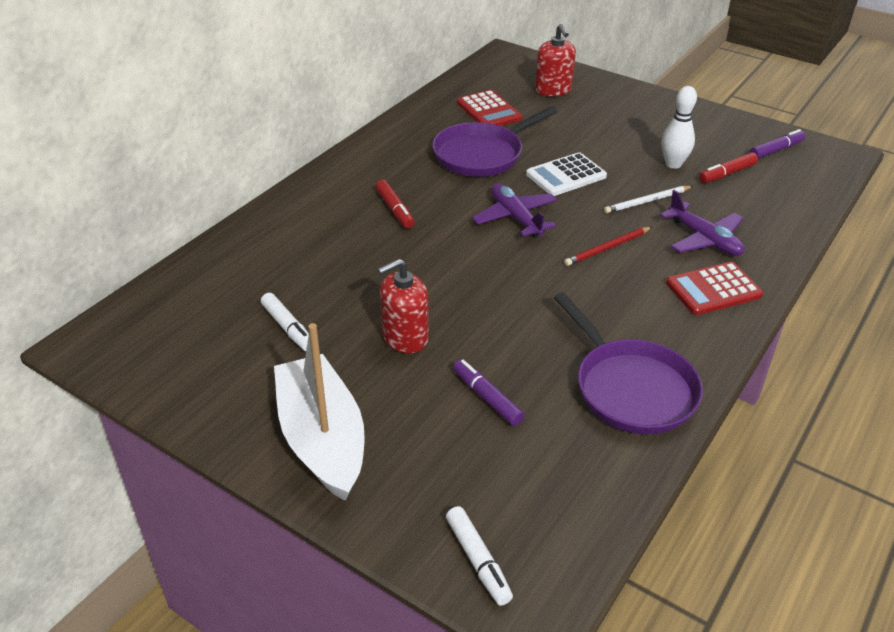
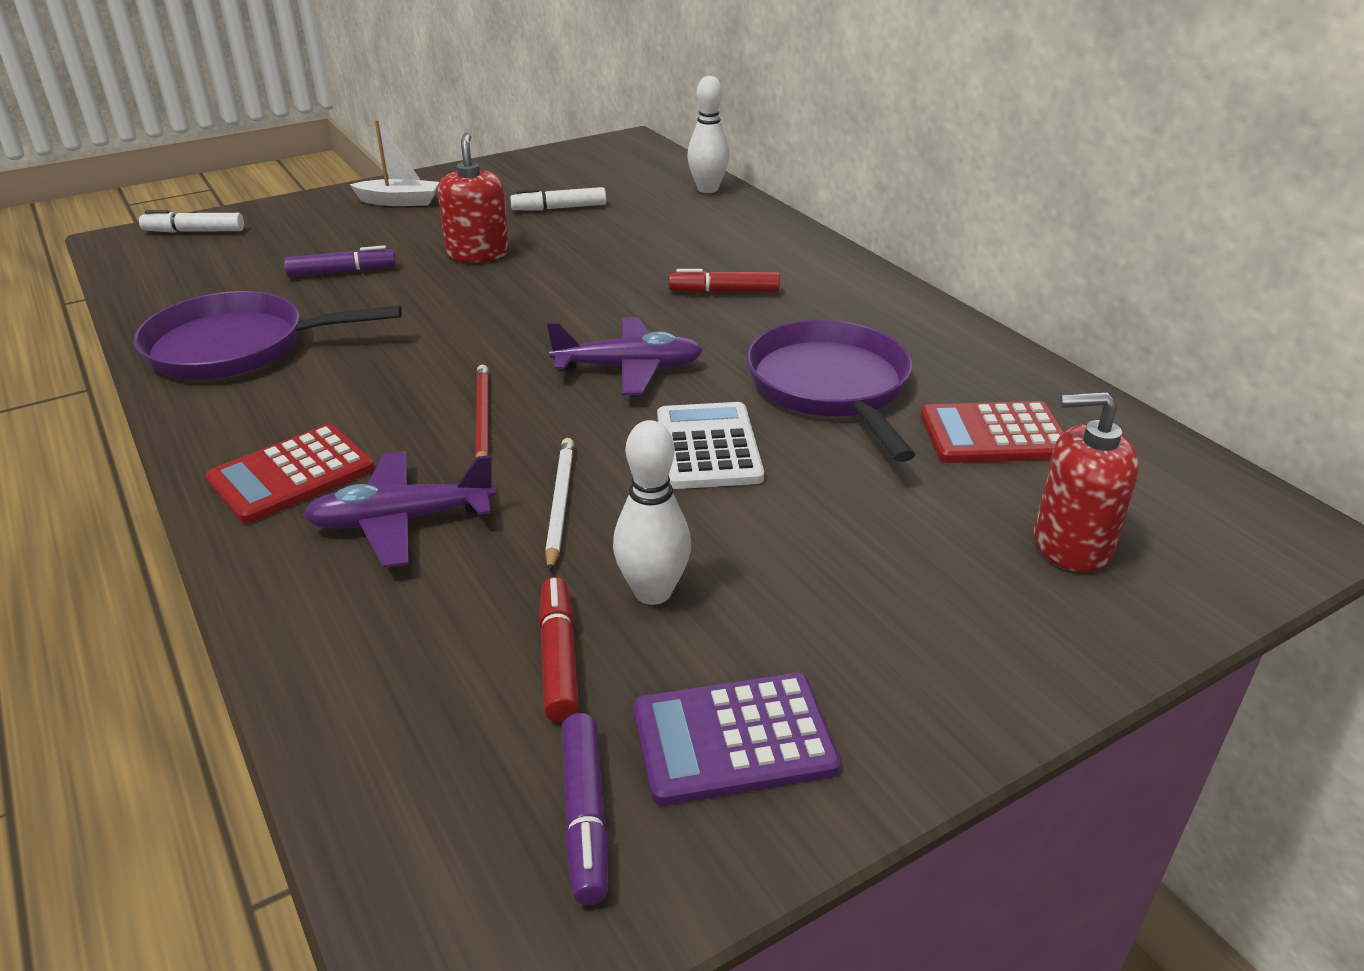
camera: 115 degrees right, 5 degrees down
(207, 262) = (707, 189): none -> white bowling pin
(322, 439) = (399, 201): white boat -> white boat, size x0.51
(713, 289) = (291, 475): red calculator -> red calculator turned 135 degrees counterclockwise
(718, 133) = (733, 739): none -> purple calculator

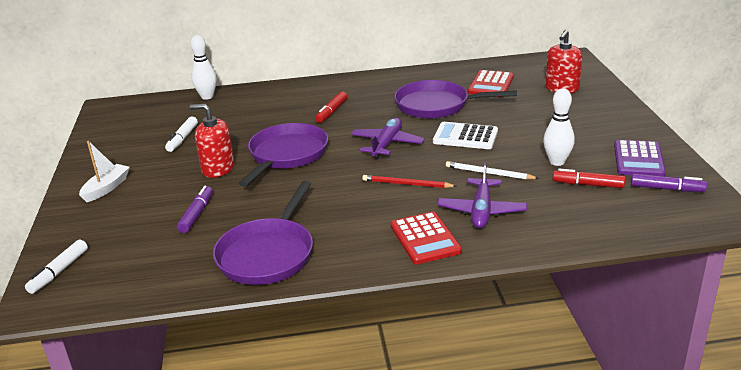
camera: 65 degrees left, 5 degrees down
(543, 291) = (286, 155): none -> purple pan

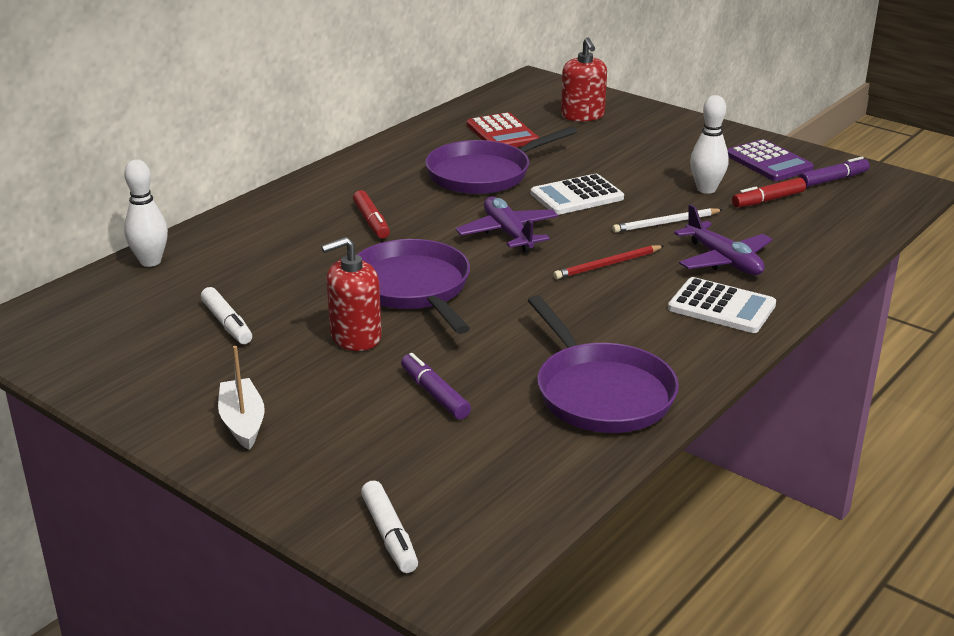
camera: 45 degrees left, 0 degrees up
(425, 239) = (721, 307): red calculator -> white calculator

